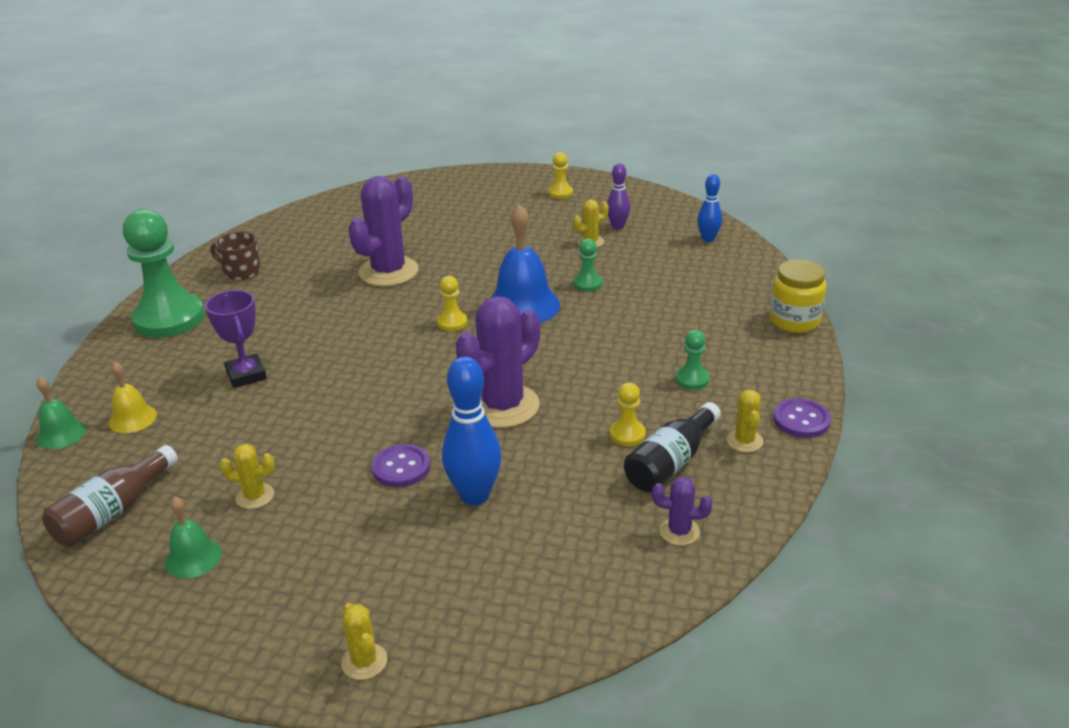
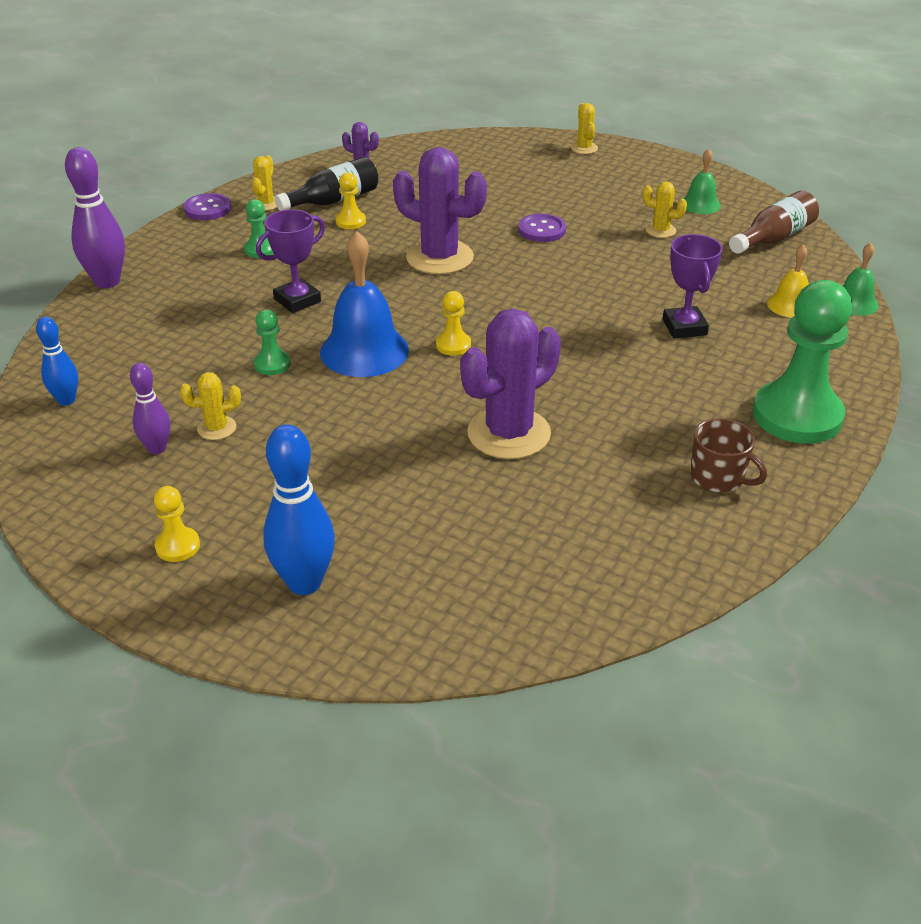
camera: 165 degrees left, 5 degrees up
(474, 495) = (490, 205): blue bowling pin -> blue bowling pin (304, 583)
(503, 406) = (439, 257): purple cactus -> purple cactus turned 60 degrees clockwise
(610, 335) = (297, 300): none -> purple trophy
(794, 321) = (107, 282): yellow jar -> purple bowling pin

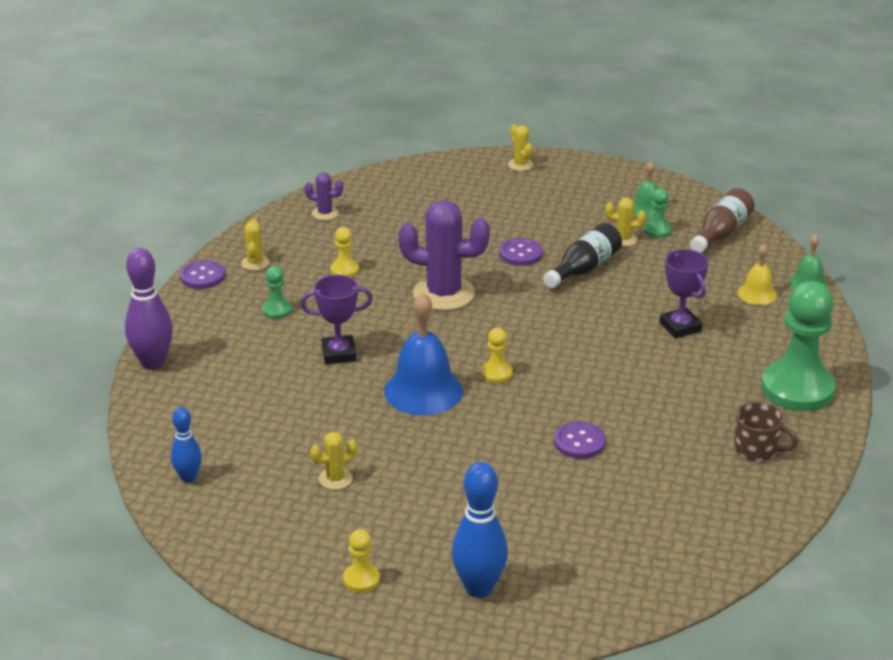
camera: 15 degrees left, 5 degrees down
(157, 448) = (295, 505): purple bowling pin -> none
(272, 364) = (350, 416): green pawn -> green pawn (657, 230)
(297, 300) = (339, 354): purple trophy -> purple trophy turned 45 degrees clockwise
(333, 201) = (317, 251): black bottle -> black bottle (584, 268)
(509, 433) = (579, 442): purple cactus -> purple button

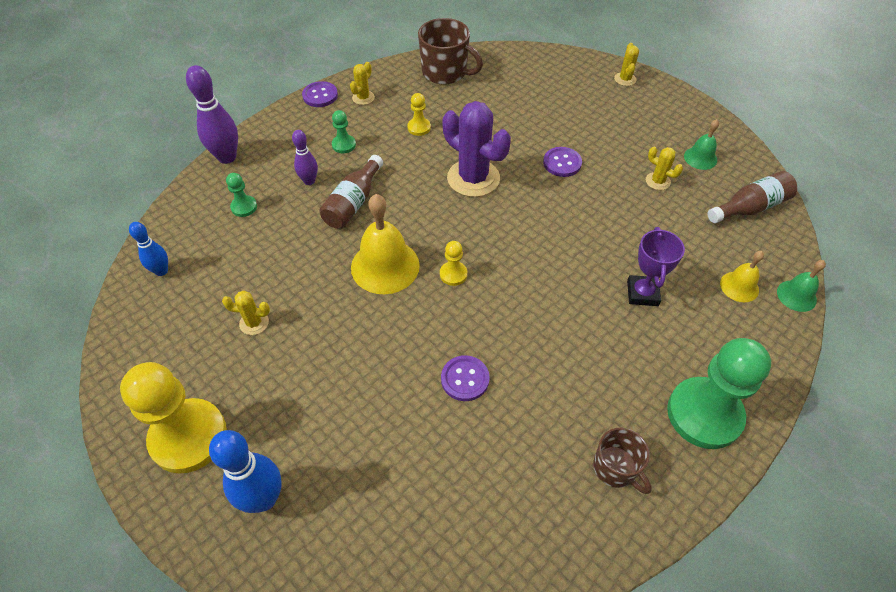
camera: 30 degrees right, 20 degrees up
(271, 352) = (309, 181): none -> purple bowling pin
(325, 213) = (445, 72): purple cactus -> brown mug
(339, 354) = (353, 203): purple trophy -> brown bottle
(361, 579) = (188, 437): yellow pawn -> yellow pawn, size x2.29
(423, 391) = (385, 266): blue bell -> yellow bell
(584, 268) = (603, 198): black bottle -> none
(657, 230) = (694, 183): green pawn -> green pawn (244, 207)

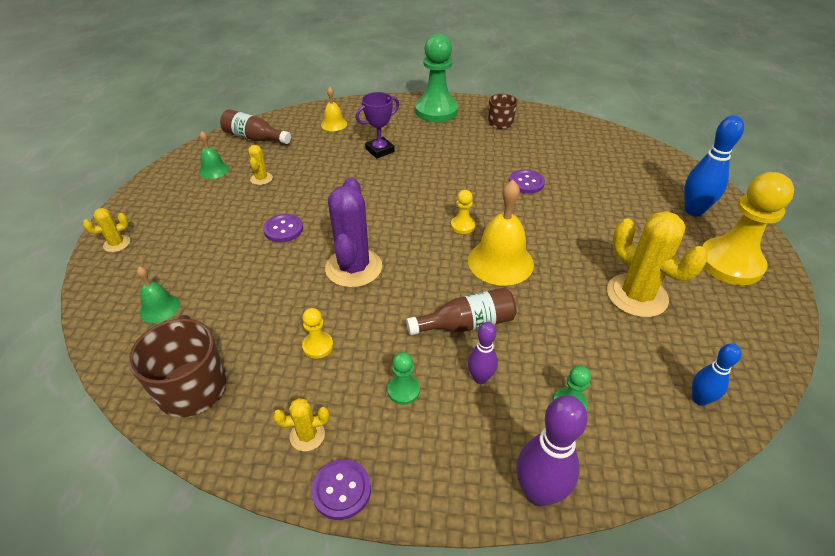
camera: 130 degrees left, 10 degrees down
(254, 323) = (636, 295): yellow cactus -> yellow cactus, size x2.13
(796, 295) = (320, 108): green bell -> green bell (160, 308)

